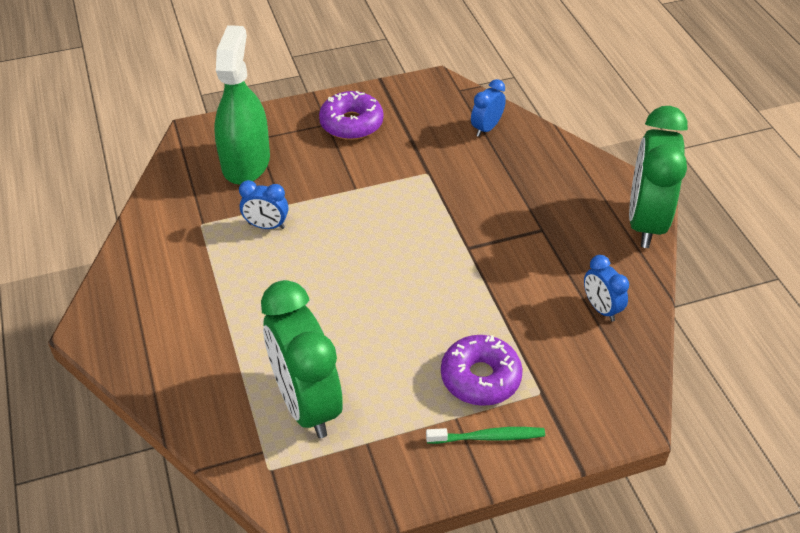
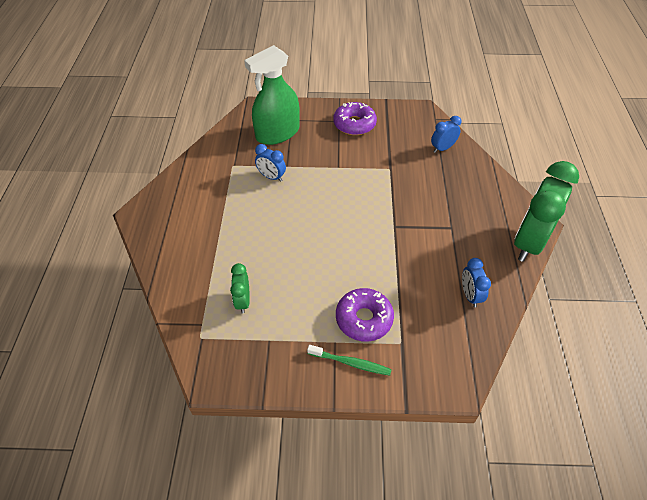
camera: 20 degrees right, 5 degrees up
(246, 162) = (277, 133): green spray bottle -> green spray bottle turned 150 degrees counterclockwise
(306, 404) = (243, 301): green clock -> green clock, size x0.47

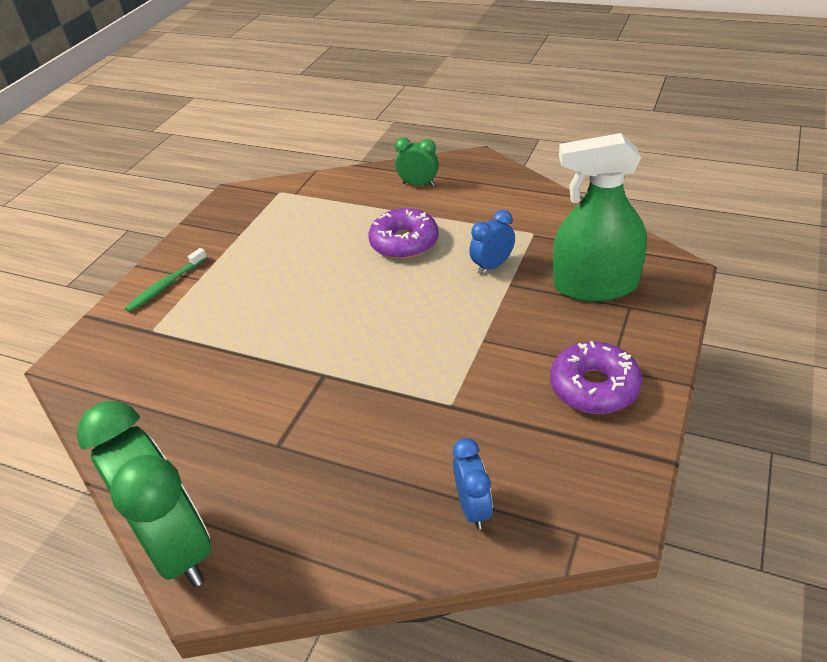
camera: 115 degrees right, 10 degrees down
(243, 301) = (301, 221): green clock -> green clock (418, 184)
(277, 133) = (595, 285): green spray bottle -> green spray bottle turned 75 degrees counterclockwise
(364, 319) = (206, 307): purple donut -> purple donut (404, 243)
(470, 295) = (153, 420): blue clock -> none

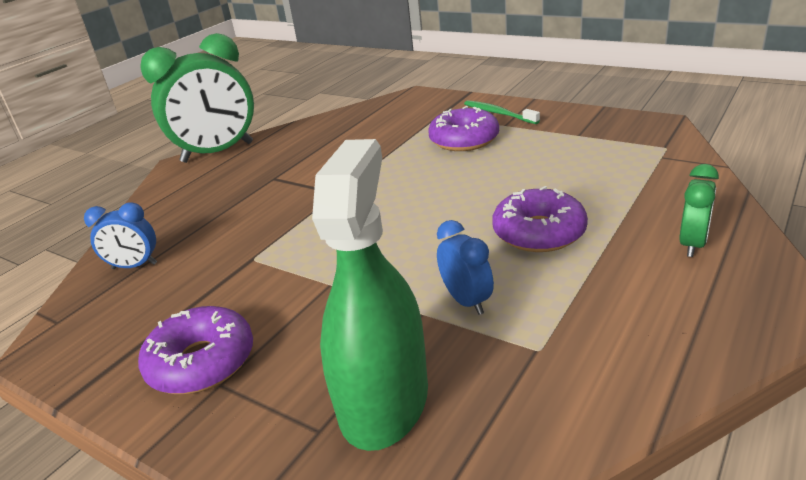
camera: 100 degrees right, 10 degrees down
(225, 301) = (464, 140): none -> purple donut

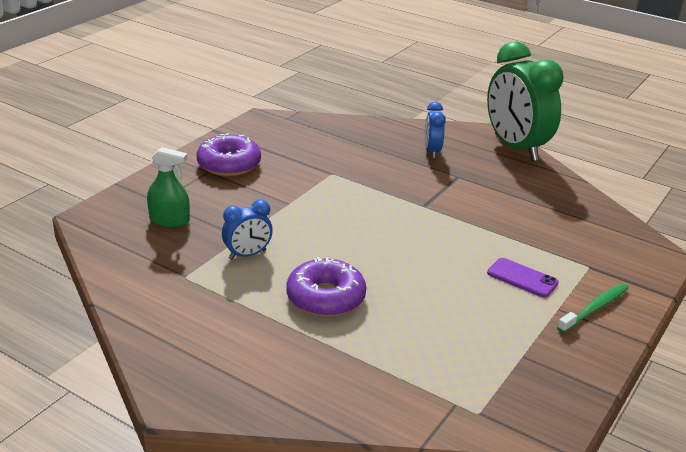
camera: 85 degrees right, 0 degrees up
(134, 266) = (339, 133): blue clock -> blue clock (432, 151)
(384, 400) = (169, 220): green spray bottle -> green spray bottle, size x0.53
(464, 140) = (522, 278): purple donut -> purple phone
(692, 244) = (279, 375): green clock -> none

